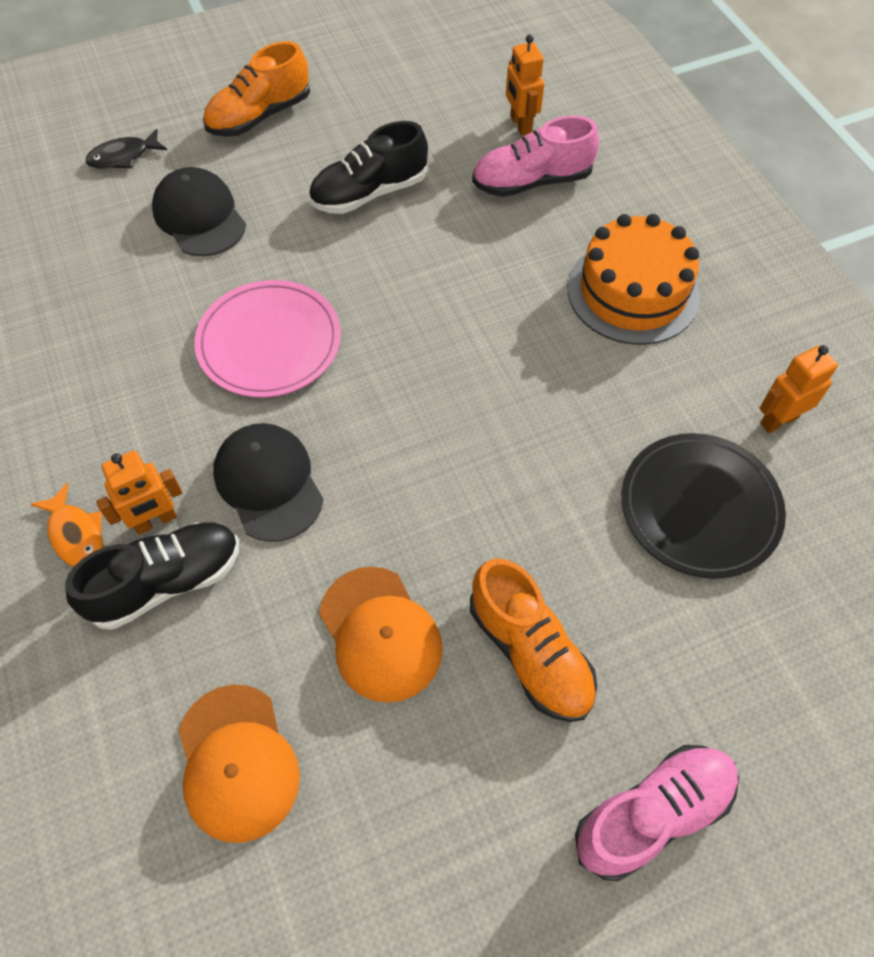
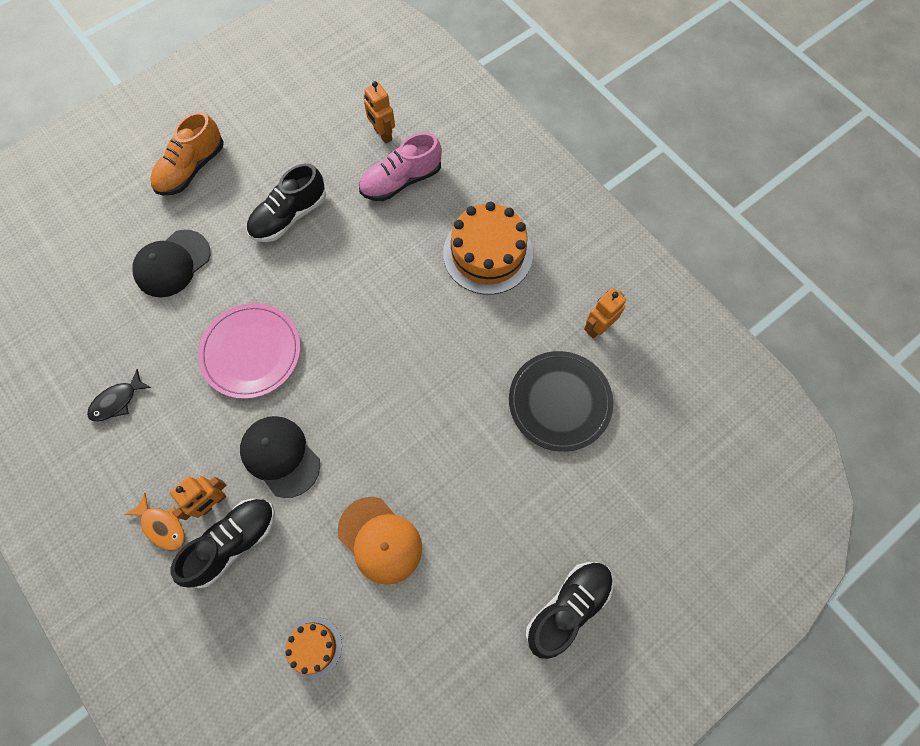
camera: 15 degrees left, 10 degrees up
(123, 157) = (100, 226): black fish -> black fish (117, 401)
(199, 216) = (172, 263): black cap -> black cap turned 90 degrees counterclockwise
(237, 762) = (313, 647): orange cap -> orange cake
(530, 652) = (475, 527): orange shoe -> none
(653, 814) = (568, 607): pink shoe -> black shoe

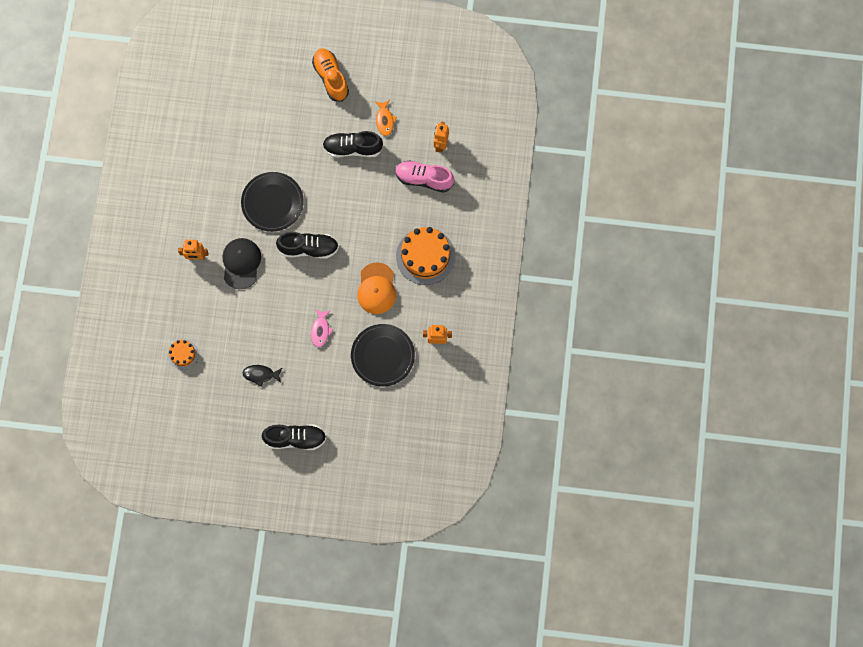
camera: 45 degrees right, 5 degrees up
(117, 401) = (196, 172): black fish -> black fish (260, 375)
(162, 526) = (168, 247): orange fish -> orange fish (385, 120)
(172, 263) = (277, 123): black cap -> none
(191, 168) = (331, 78): orange shoe -> orange shoe turned 75 degrees clockwise
(233, 543) = (189, 282): black shoe -> black shoe (308, 248)
(251, 352) = (272, 203): pink plate -> black plate
(380, 540) = (248, 339): orange cap -> orange cap (376, 288)
(458, 442) = (320, 330): none -> pink fish

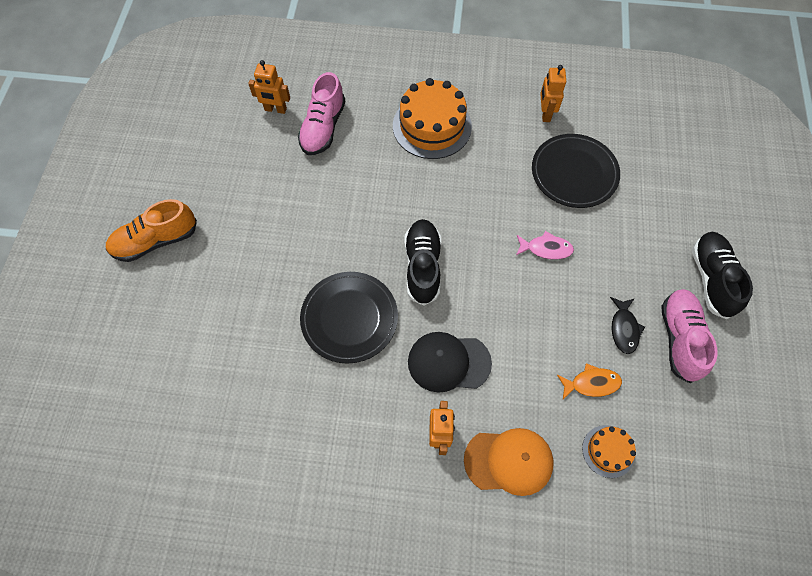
camera: 90 degrees left, 10 degrees down
(253, 409) = (679, 338): none -> pink shoe
(352, 148) = (271, 211): black shoe -> none
(376, 288) = (480, 181): orange cap -> orange cap (509, 461)
(385, 120) = (233, 172): orange fish -> orange fish (591, 383)

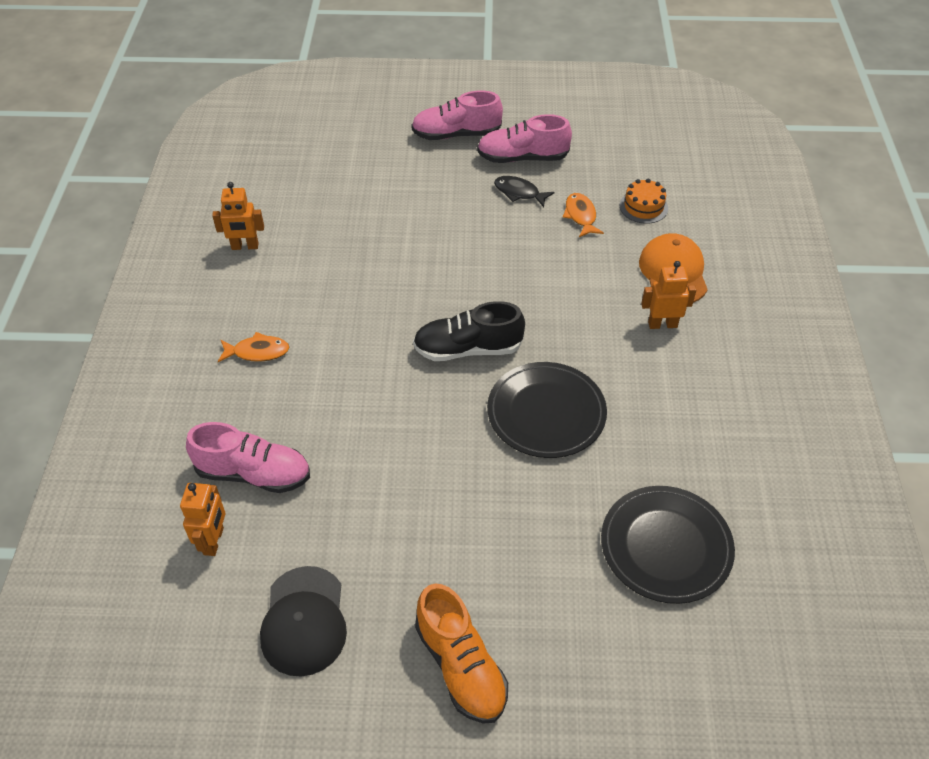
camera: 95 degrees left, 15 degrees down
(432, 126) = (258, 352): orange cake -> orange fish
(448, 362) = (582, 321): black cap -> black cap (304, 621)
(546, 249) = (433, 246): pink fish -> none
(574, 173) = (333, 224): black plate -> black plate (666, 546)
(624, 329) = (519, 193): black fish -> black fish turned 150 degrees counterclockwise
(711, 279) = (456, 134): black shoe -> pink shoe

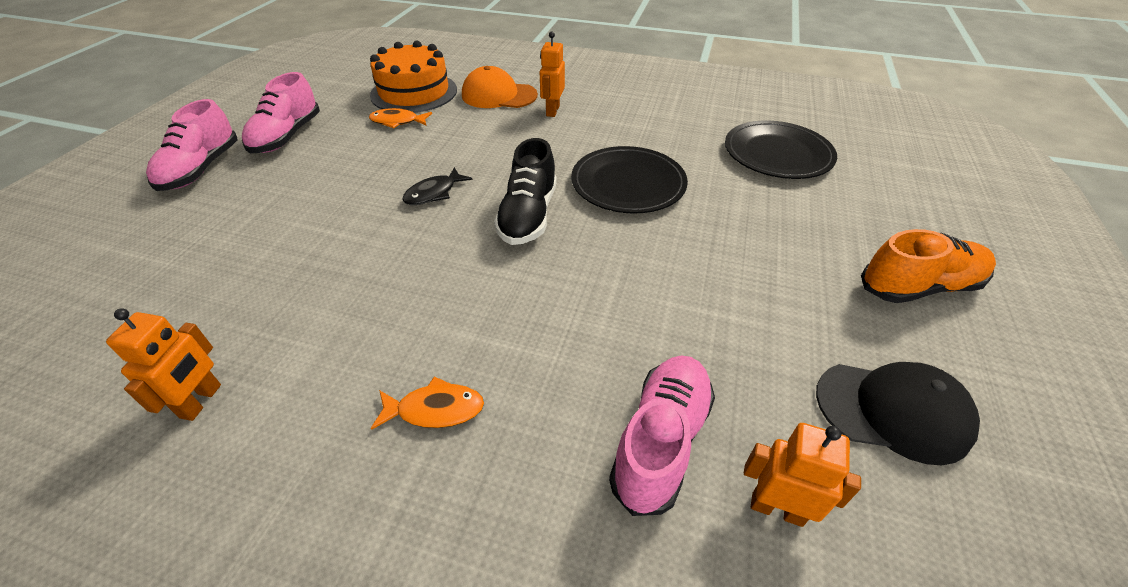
camera: 75 degrees left, 5 degrees down
(258, 352) = (435, 409): orange fish -> orange fish turned 75 degrees clockwise
(519, 193) = (334, 147): black fish -> black fish (434, 193)
(643, 207) = (414, 92): orange cake -> orange cake, size x1.93

